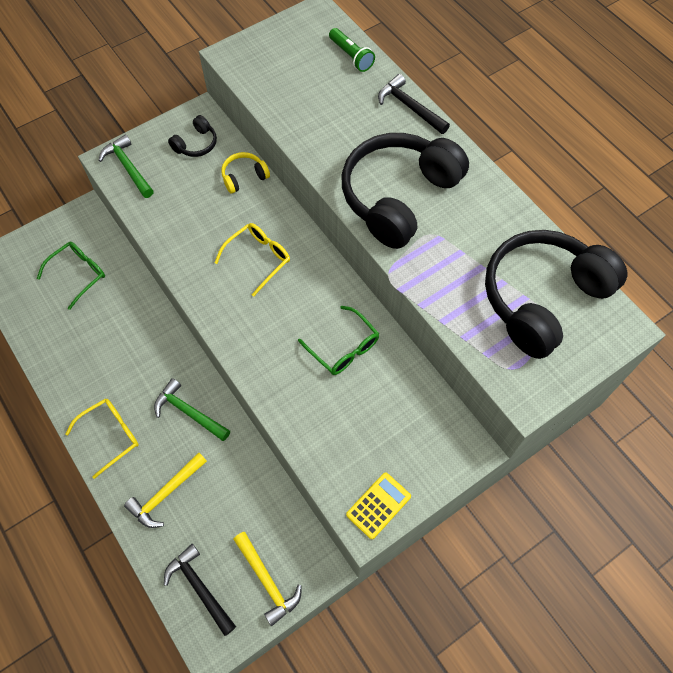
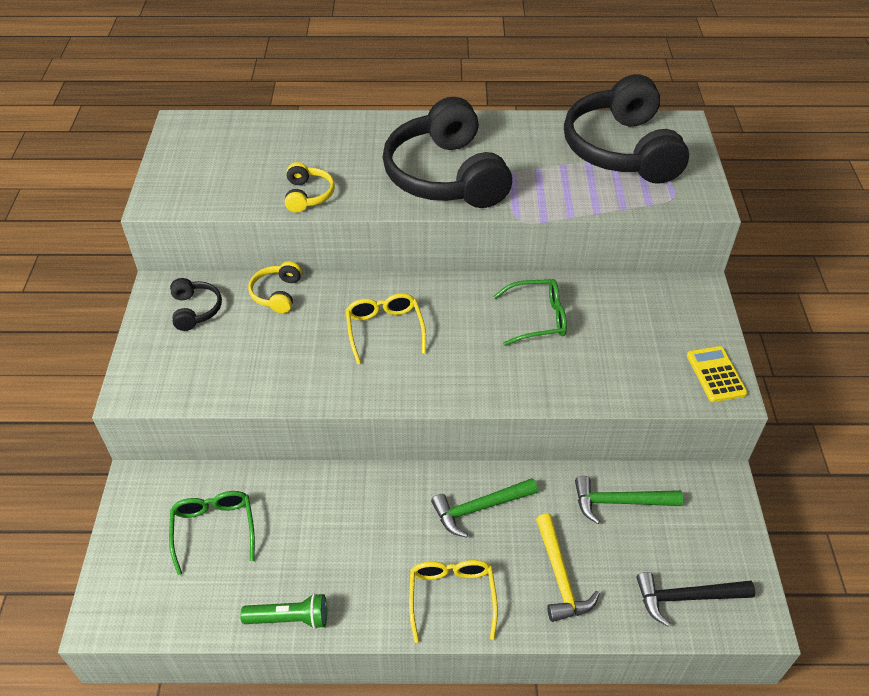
camera: 55 degrees left, 15 degrees down
(128, 167) = (161, 379): green hammer -> green hammer (620, 502)
(267, 580) = (712, 534): yellow hammer -> none
(305, 129) = (308, 195): none -> yellow headphones
(351, 56) = (259, 129): green flashlight -> green flashlight (289, 618)
(410, 107) = (358, 124): black hammer -> none

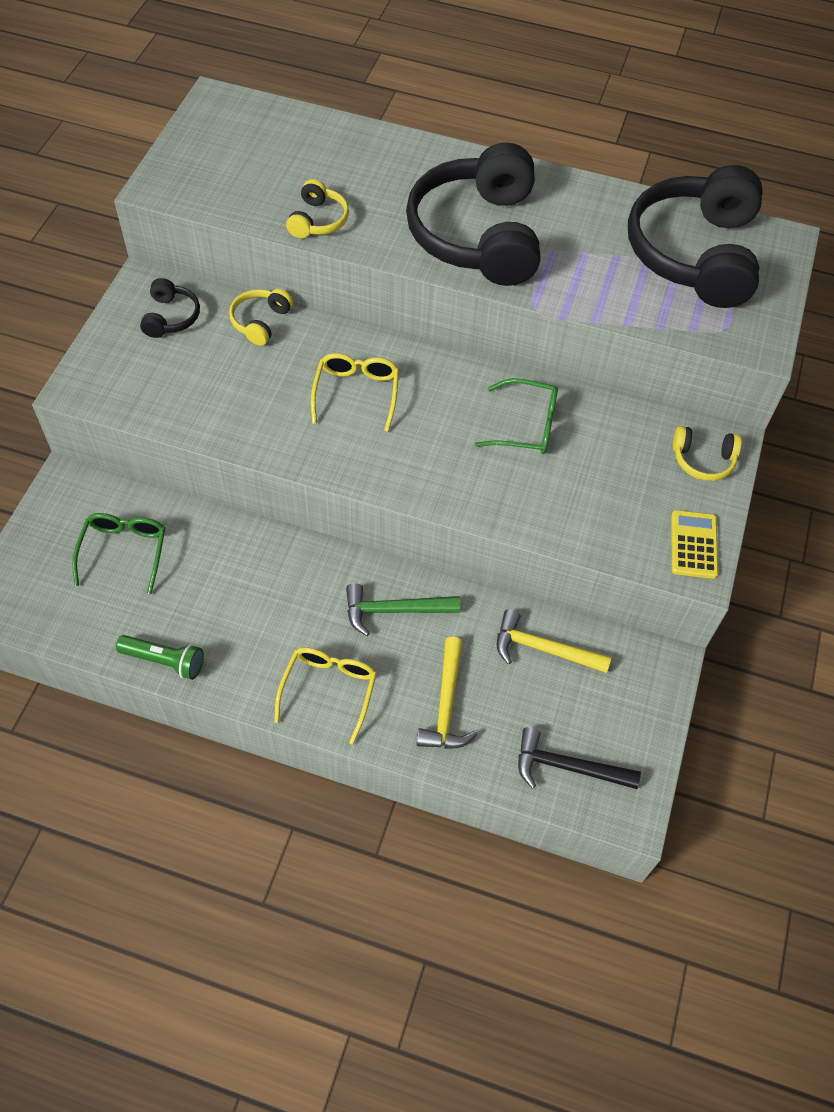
camera: 15 degrees right, 10 degrees up
(620, 502) = (543, 649): green hammer -> yellow hammer
(689, 307) = (703, 460): none -> yellow headphones

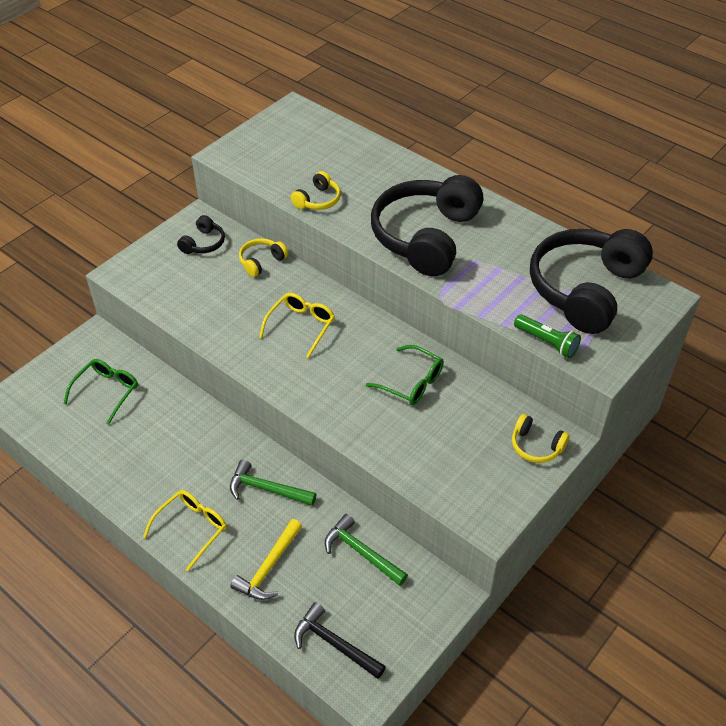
camera: 25 degrees right, 10 degrees down
(164, 660) = (94, 471): green flashlight -> green flashlight (546, 342)
(543, 649) = (362, 552): yellow hammer -> green hammer
(693, 545) = (495, 505): yellow calculator -> none

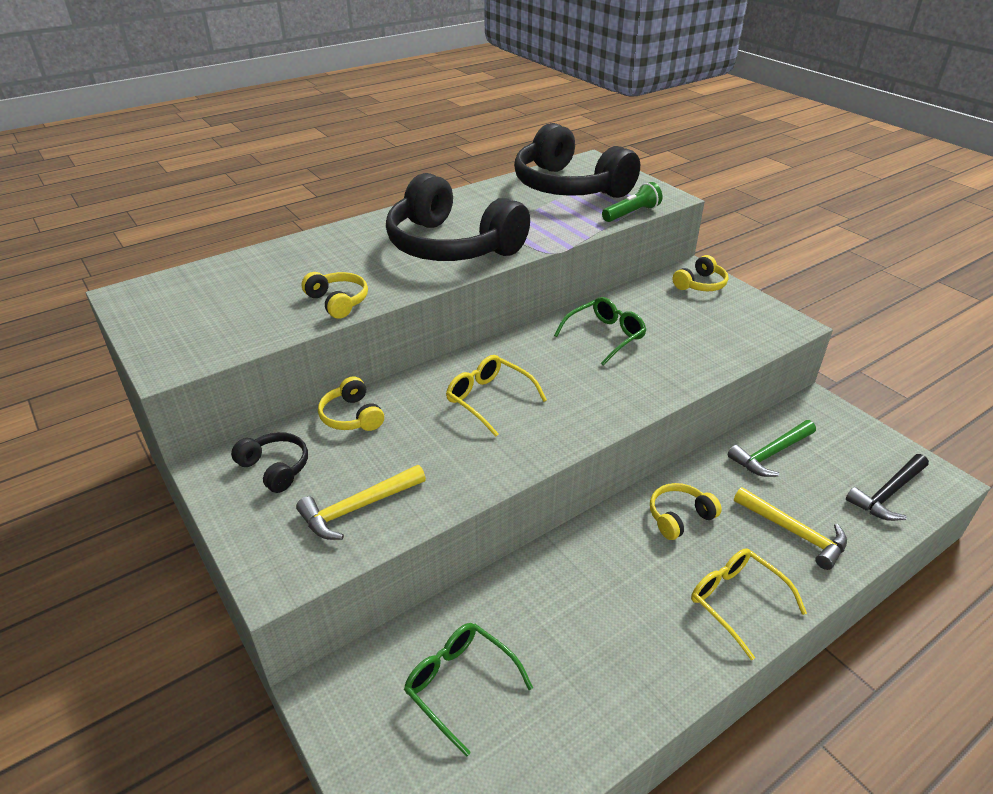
camera: 75 degrees left, 10 degrees down
(178, 289) = (358, 508): none -> yellow hammer
(267, 489) = (679, 517): green hammer -> yellow headphones

